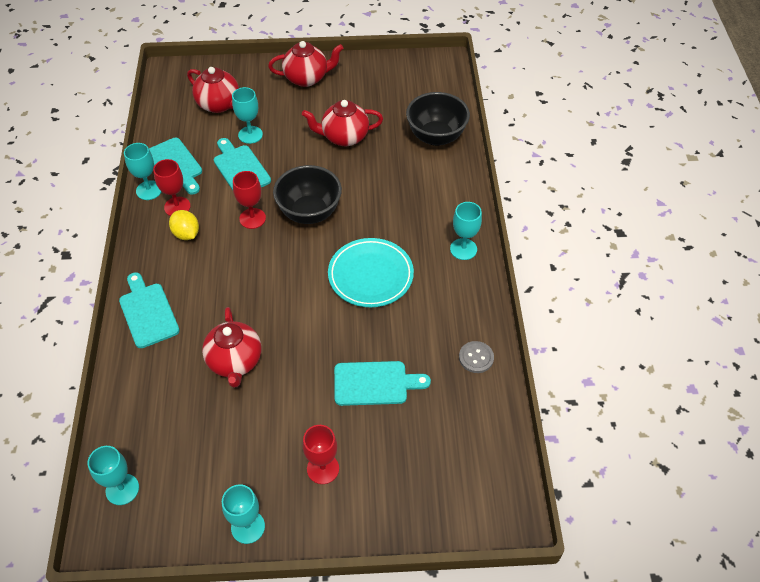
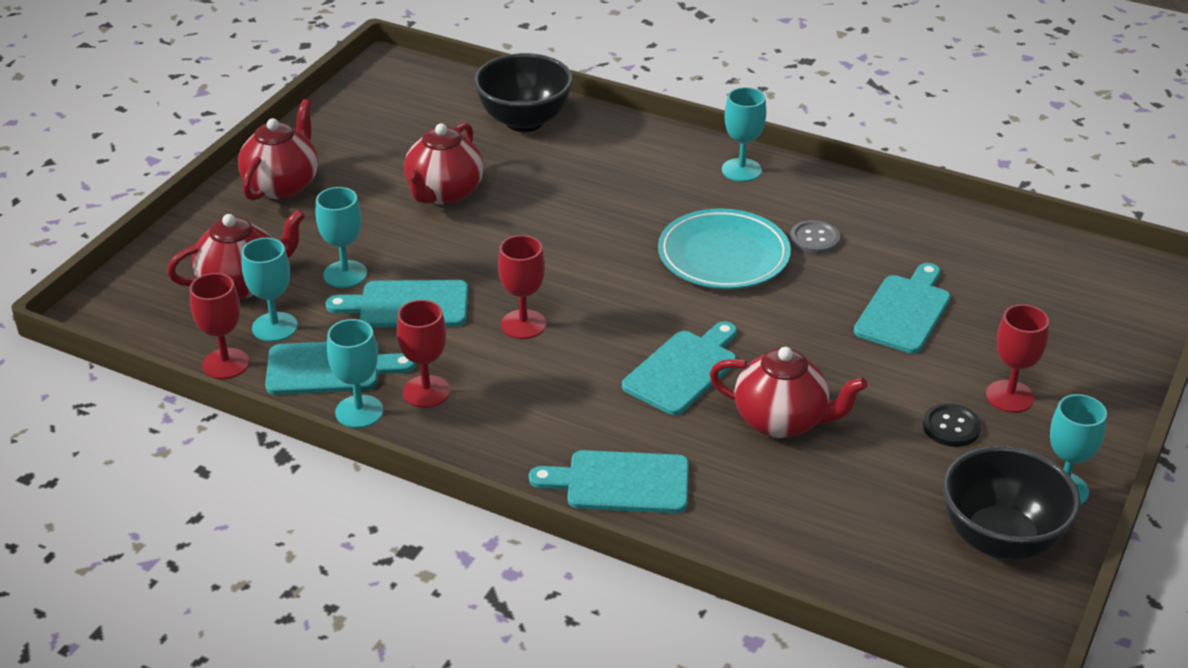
camera: 60 degrees left, 15 degrees down
(122, 489) = (934, 597): turquoise goblet -> turquoise goblet (275, 327)
(157, 129) = (225, 364): none -> red goblet
(186, 234) = (493, 398): yellow lemon -> none
(254, 300) = (683, 370): none -> turquoise cutting board
(275, 447) = (951, 427): none -> black button
(309, 213) = (562, 270): black bowl -> black bowl (1000, 540)
(476, 358) = (919, 221): grey button -> grey button (814, 239)

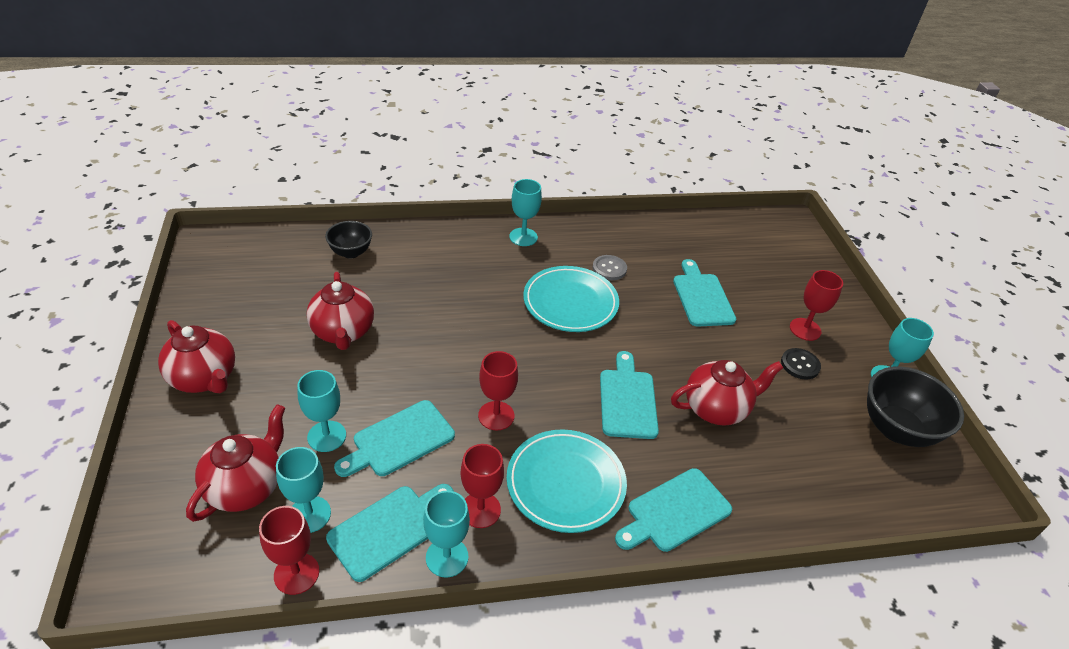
camera: 40 degrees left, 5 degrees up
(282, 185) = (204, 378): red teapot -> red teapot turned 150 degrees clockwise
(524, 121) = (351, 252): black bowl -> black bowl, size x0.59
(532, 409) = (565, 483): none -> turquoise plate

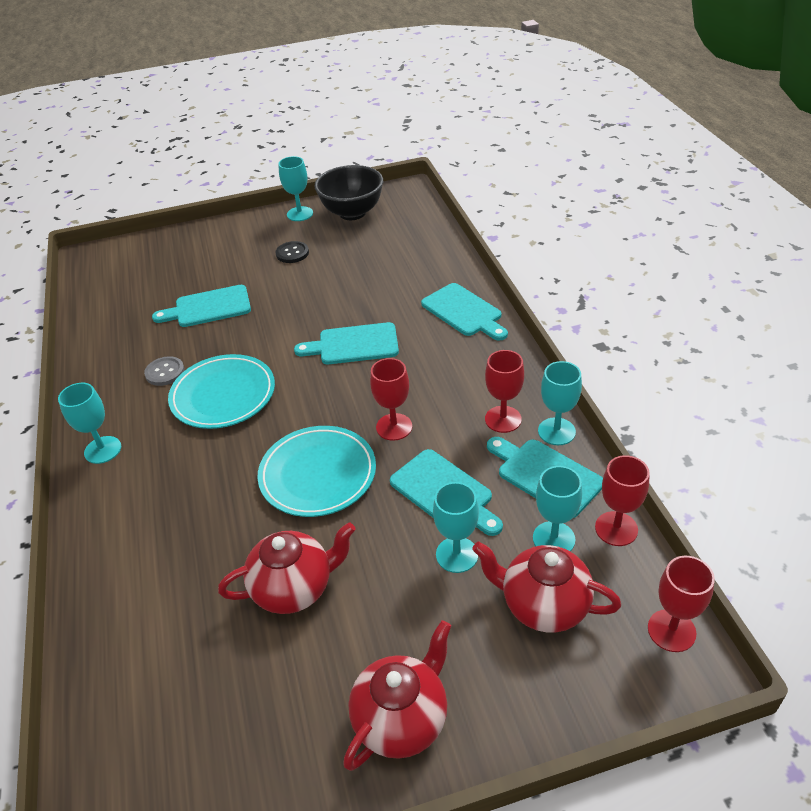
camera: 90 degrees left, 0 degrees up
(351, 252) = (129, 628): black bowl -> none
(565, 483) = (457, 372): turquoise plate -> turquoise plate (318, 475)
(716, 408) = (352, 295): red teapot -> none
(805, 329) = (248, 250): red goblet -> red goblet (671, 630)

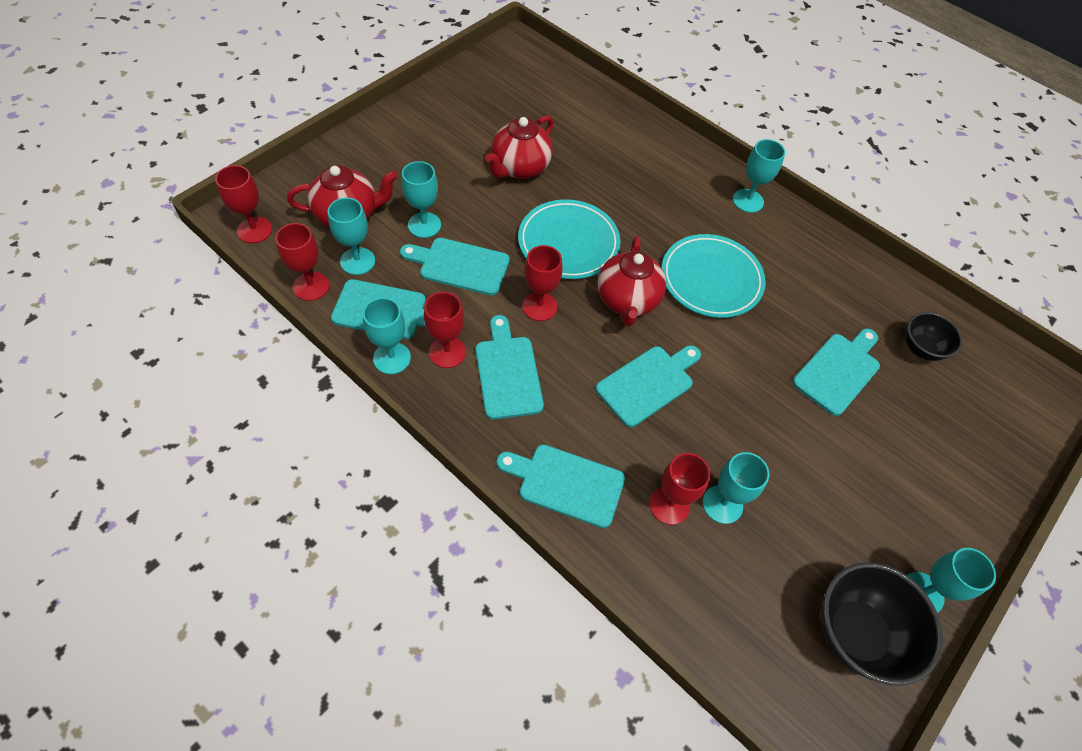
camera: 140 degrees right, 15 degrees up
(134, 300) = (920, 349): none -> black bowl
(165, 372) = (786, 281): grey button -> none
(292, 253) = (845, 500): black button -> none
(369, 273) = (722, 504): none -> turquoise goblet
(402, 718) = (407, 132): red teapot -> red teapot (627, 301)
(403, 283) = (669, 505): none -> red goblet
(459, 387) = (508, 372): none -> turquoise cutting board

